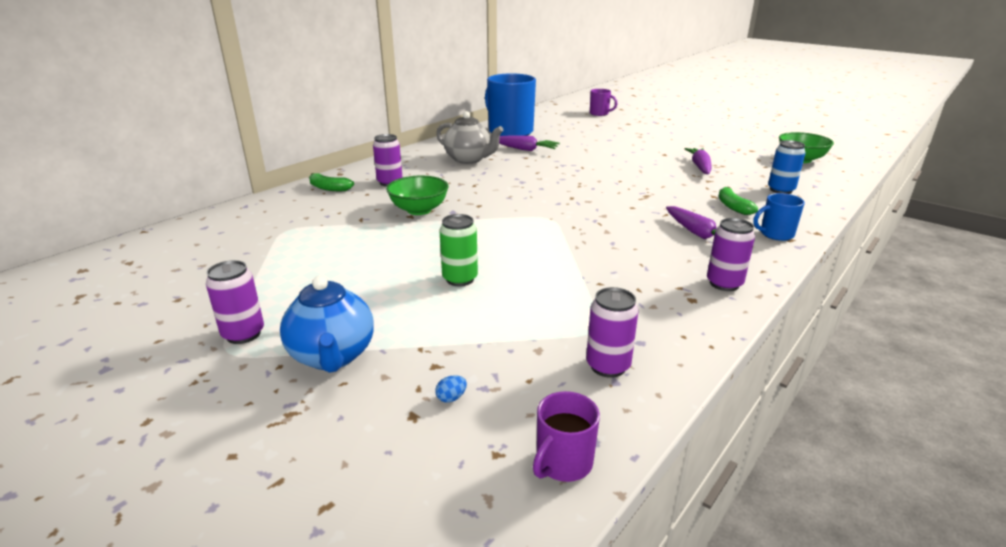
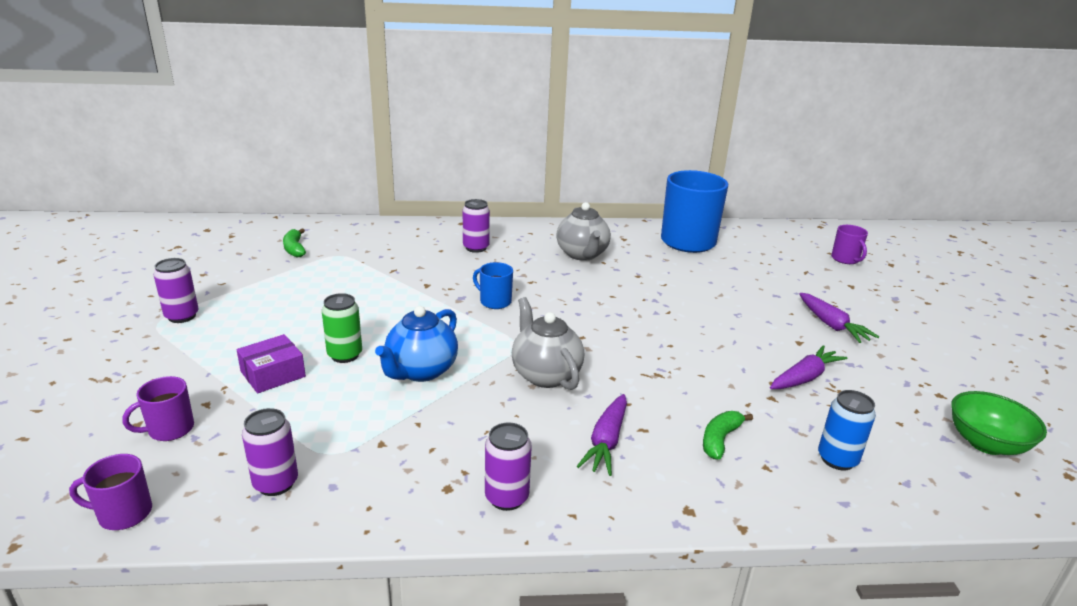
camera: 45 degrees right, 0 degrees up
(329, 188) = (427, 233): green banana -> green banana (294, 249)
(332, 356) = (183, 359): blue teapot -> blue teapot (421, 371)
(419, 210) = (442, 283): green bowl -> none
(437, 318) = (273, 374): none -> purple box
(451, 398) = (170, 429): blue egg -> purple mug
(525, 149) = (657, 267): purple carrot -> purple carrot (832, 325)
(600, 223) = (545, 375): none -> grey teapot
(775, 234) = (687, 495): blue mug -> blue mug (494, 301)

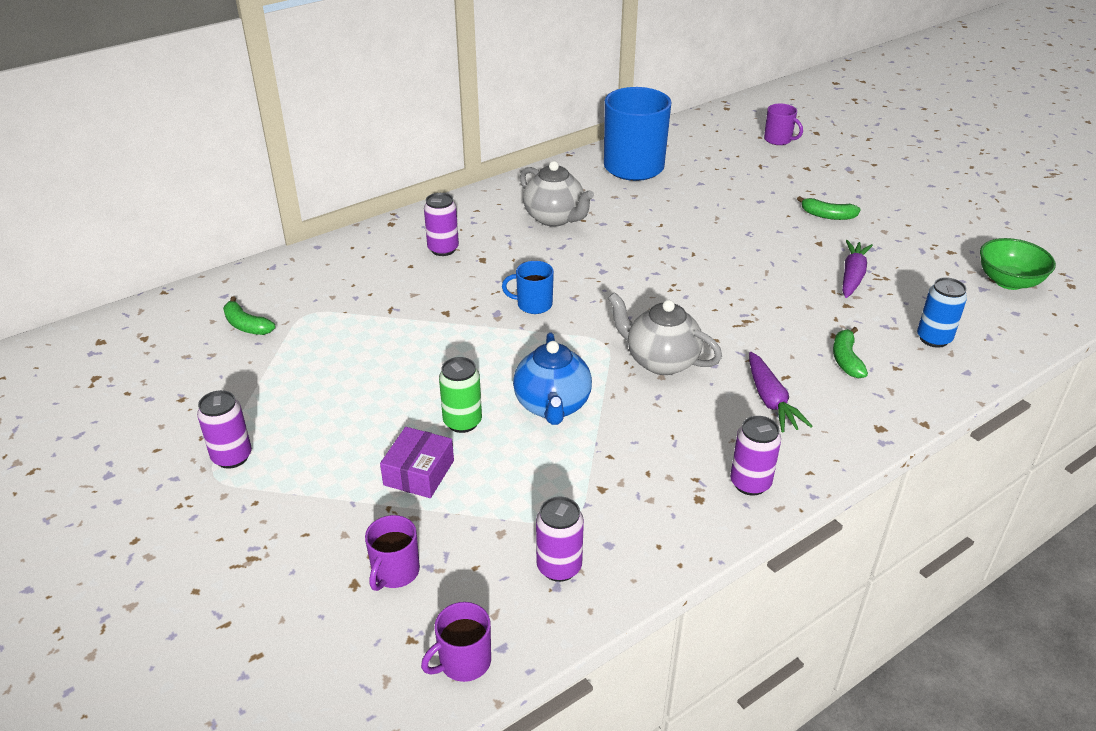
camera: 30 degrees left, 10 degrees up
(832, 325) = (827, 216): purple carrot -> green banana

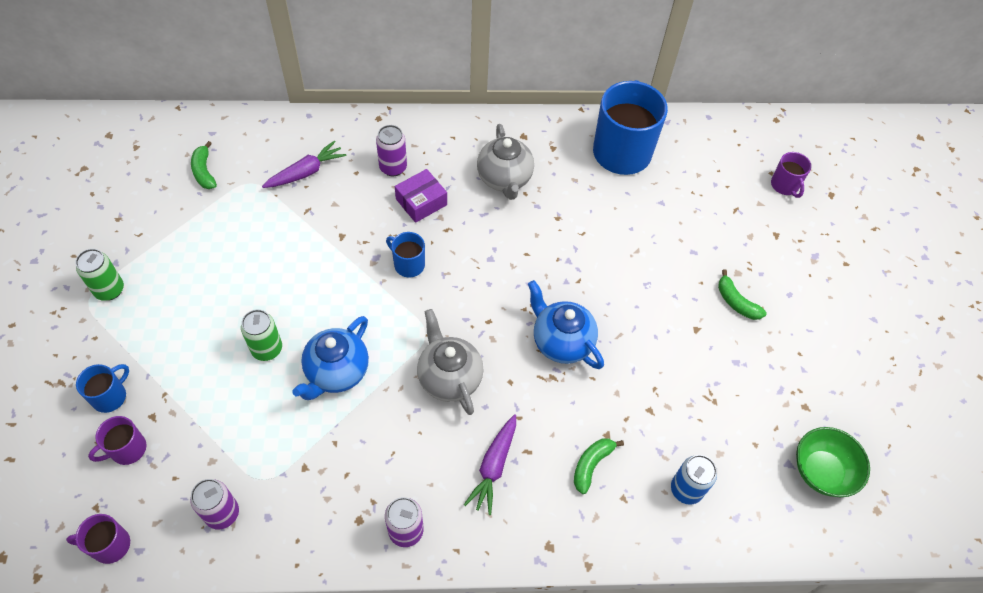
camera: 30 degrees right, 20 degrees up
(232, 457) = (109, 290): purple can -> green can
(327, 540) = (110, 396): none -> blue mug
(419, 473) = (205, 376): purple box -> purple box (421, 202)
(726, 296) = (561, 342): none -> blue teapot
(852, 276) = (687, 382): purple carrot -> purple carrot (306, 172)

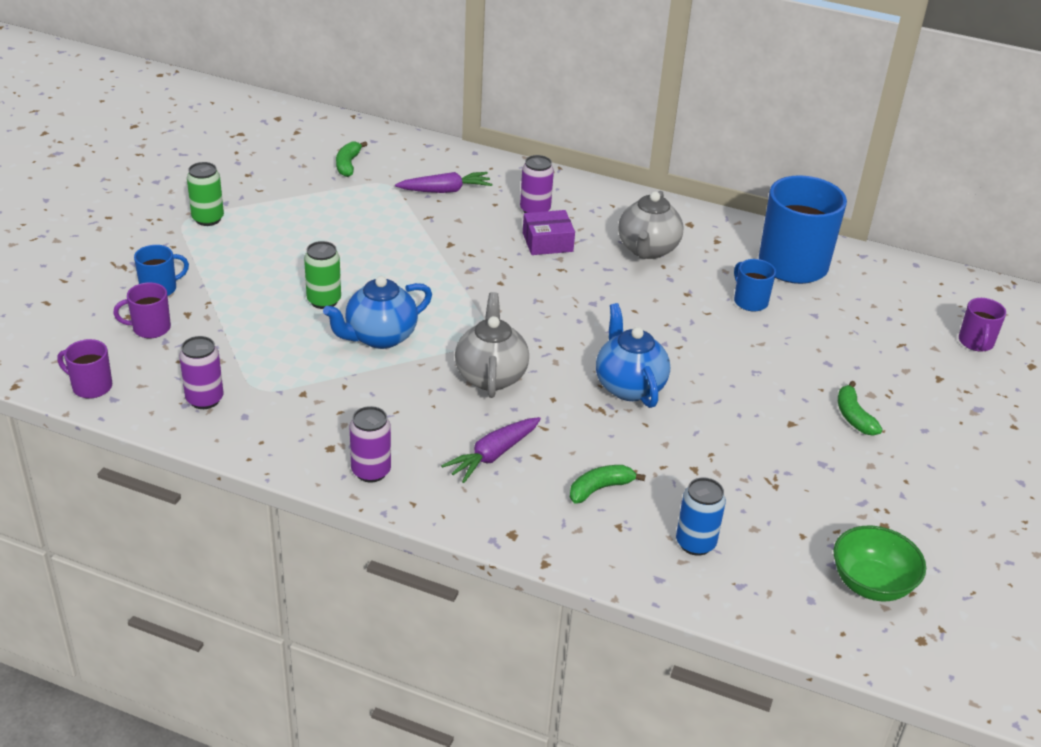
camera: 25 degrees right, 20 degrees down
(408, 264) = (504, 283): blue mug -> blue mug (750, 301)

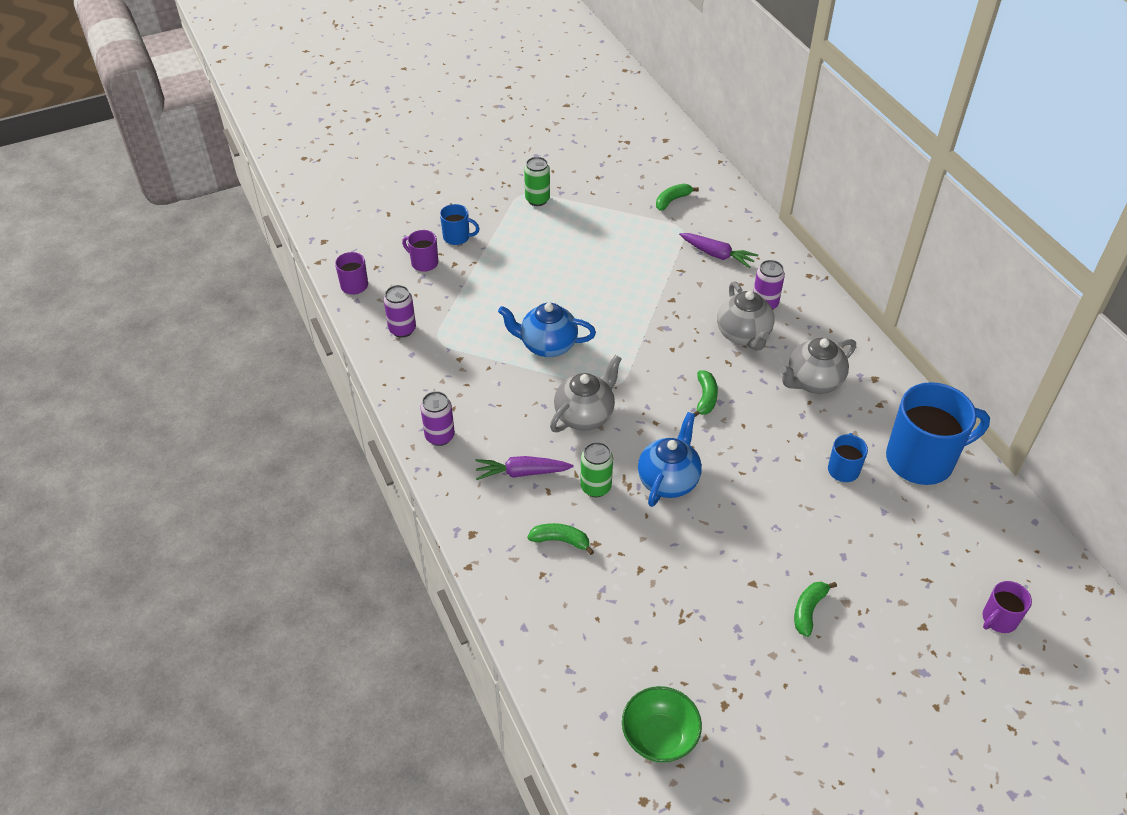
camera: 45 degrees right, 10 degrees up
(324, 301) = (542, 299): green can -> green can (595, 487)
(547, 242) = (743, 335): purple box -> grey teapot
(578, 306) = (705, 398): none -> green banana
(695, 543) = (576, 621): blue can -> none

